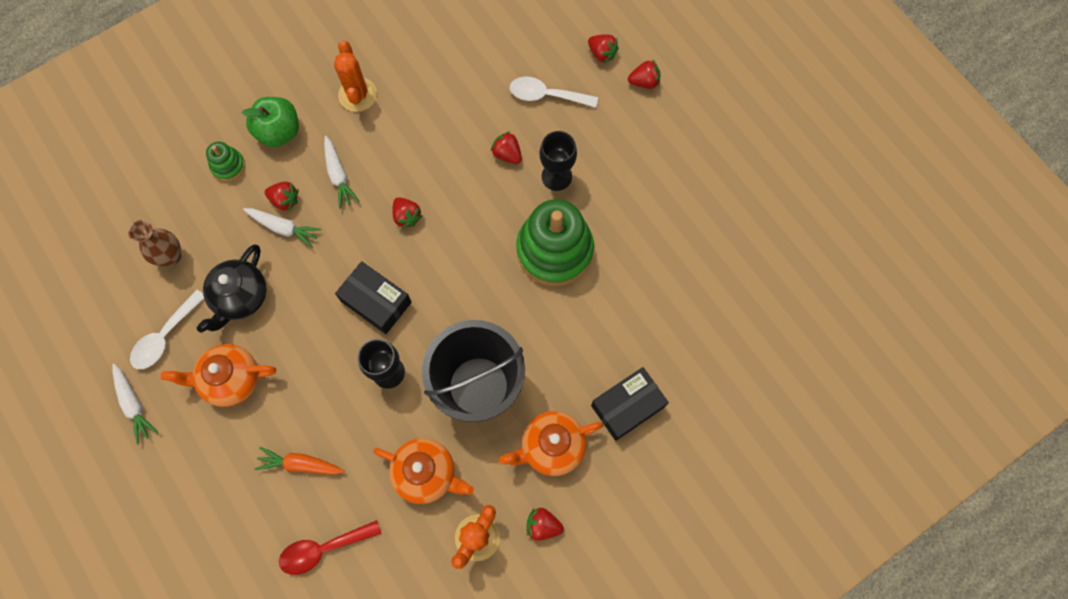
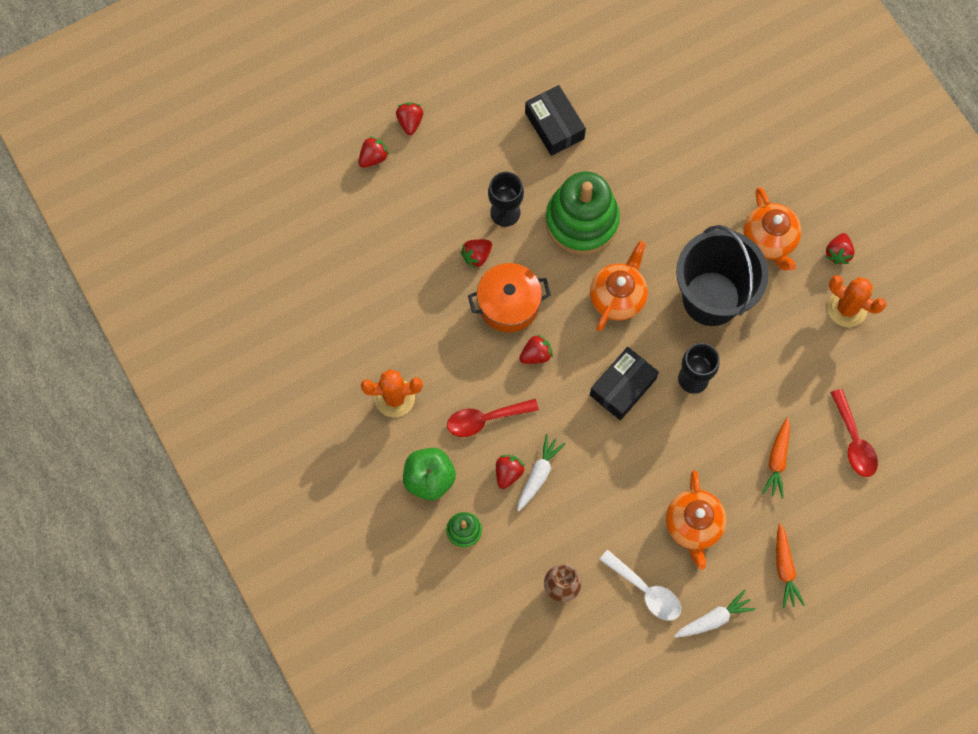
camera: 85 degrees left, 0 degrees up
(183, 476) = (784, 568): none -> orange carrot
(241, 297) = (609, 516): black teapot -> none
(339, 176) = (485, 419): white carrot -> red spoon
(426, 473) = (789, 348): orange teapot -> orange teapot (617, 297)
(458, 187) = (508, 304): none -> orange pot
(547, 95) = (415, 213): white spoon -> none
(627, 406) = (735, 173): black box -> black box (554, 126)

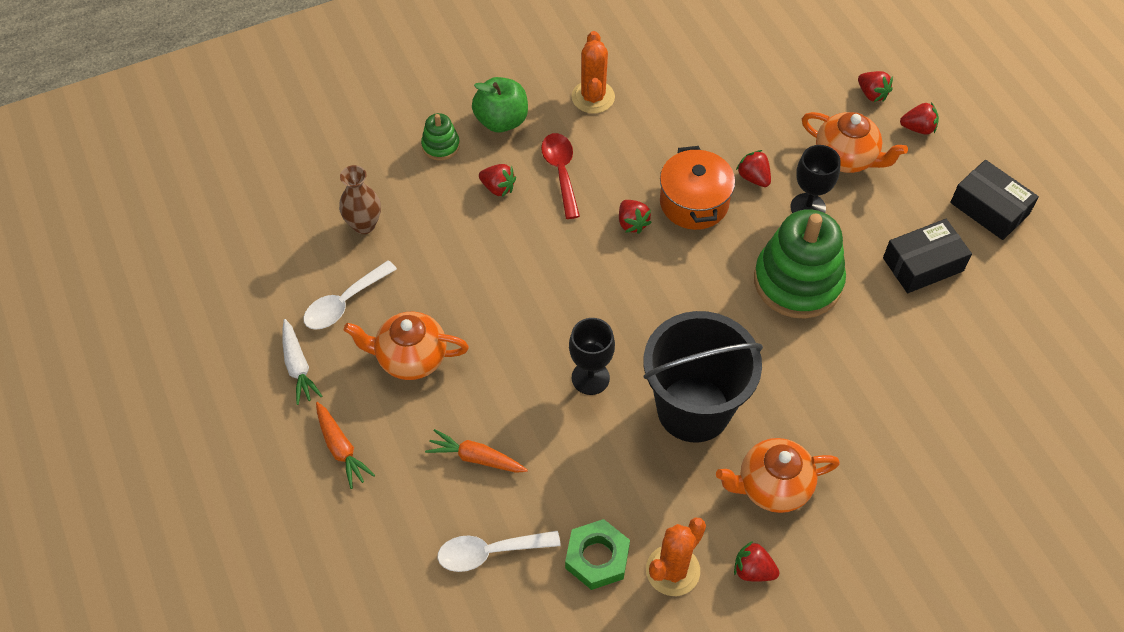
camera: 95 degrees right, 15 degrees down
(538, 474) = (492, 215): white carrot -> none
(617, 297) = (699, 309): orange teapot -> orange teapot (846, 157)
(622, 387) = (586, 303): black box -> black box (989, 208)
(784, 568) = (341, 449): orange carrot -> orange carrot turned 120 degrees counterclockwise
(845, 362) = (597, 557): none -> green nut
(853, 440) = (490, 552): red spoon -> white spoon

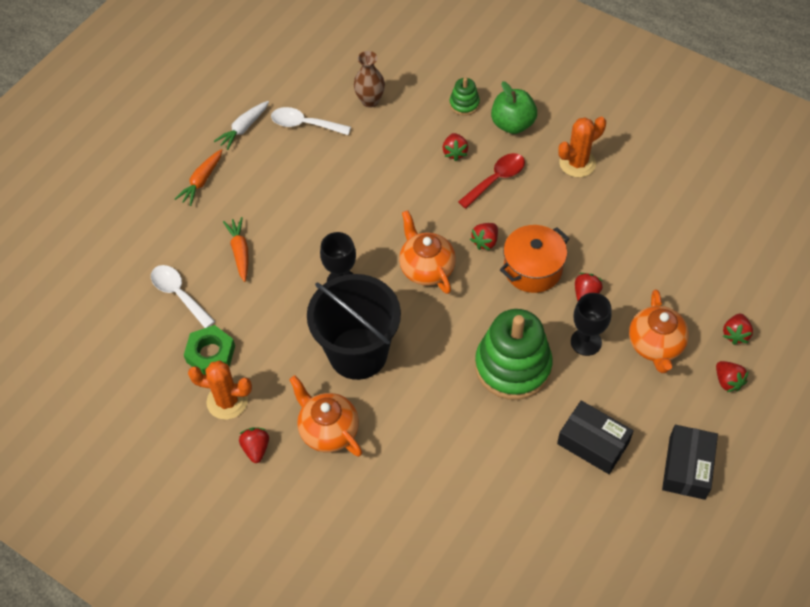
camera: 60 degrees right, 0 degrees up
(410, 358) = (289, 179): orange teapot -> orange teapot (426, 268)

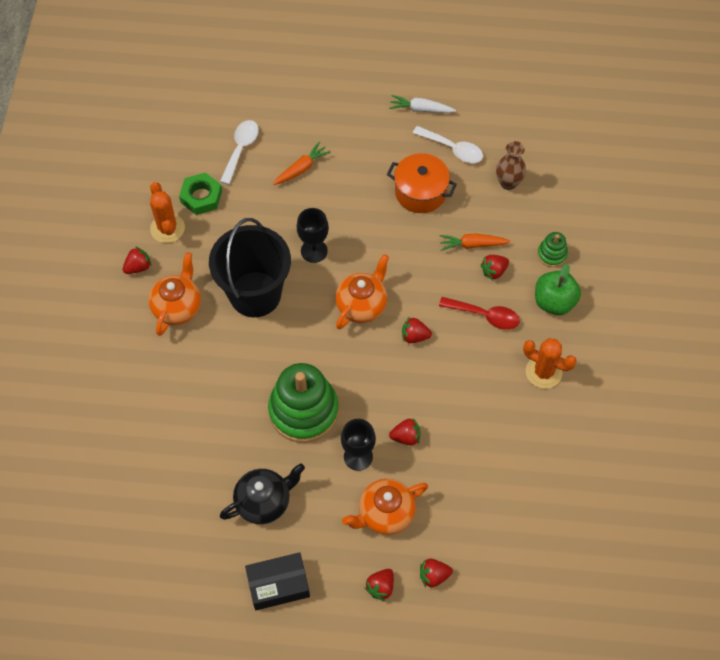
camera: 60 degrees right, 5 degrees up
(201, 181) = (352, 108): orange carrot -> orange carrot (472, 245)
(305, 124) = (452, 149): white spoon -> white spoon turned 135 degrees clockwise
(532, 269) = (408, 384): orange pot -> orange pot (420, 192)
(593, 443) = (264, 502): black box -> black teapot

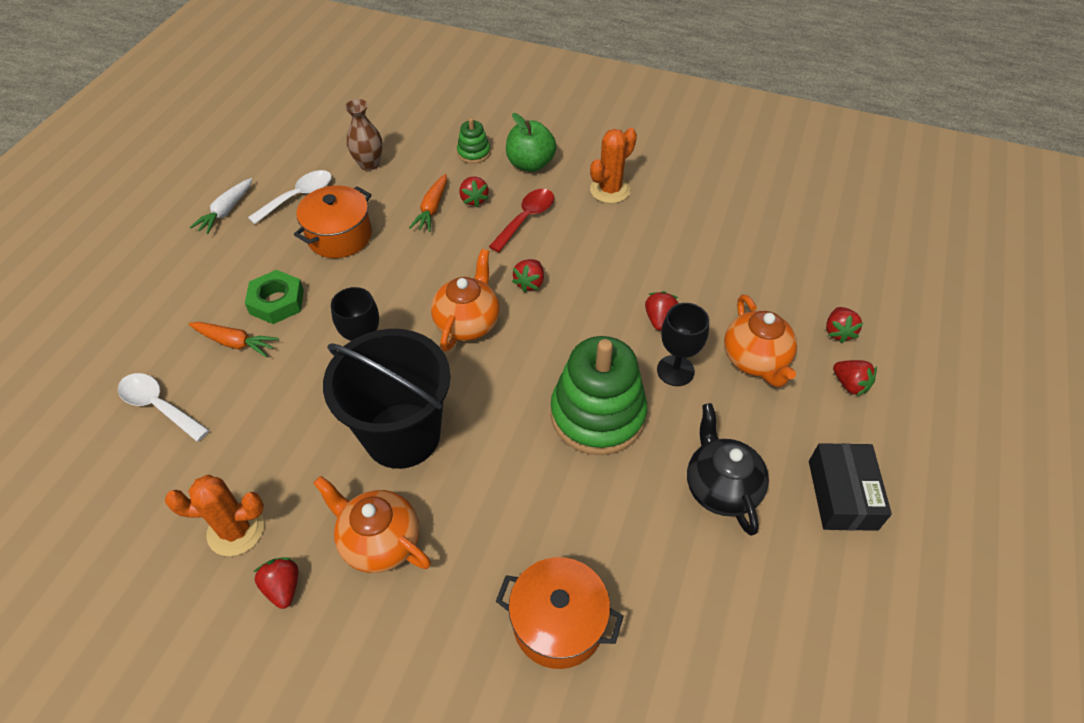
camera: 75 degrees left, 10 degrees down
(147, 419) = (558, 623): none -> orange pot
(201, 197) = (207, 472): green nut -> green nut (277, 302)
(301, 168) = (235, 343): orange carrot -> orange carrot turned 135 degrees clockwise
(362, 305) = (468, 323): orange teapot -> orange teapot turned 60 degrees clockwise

